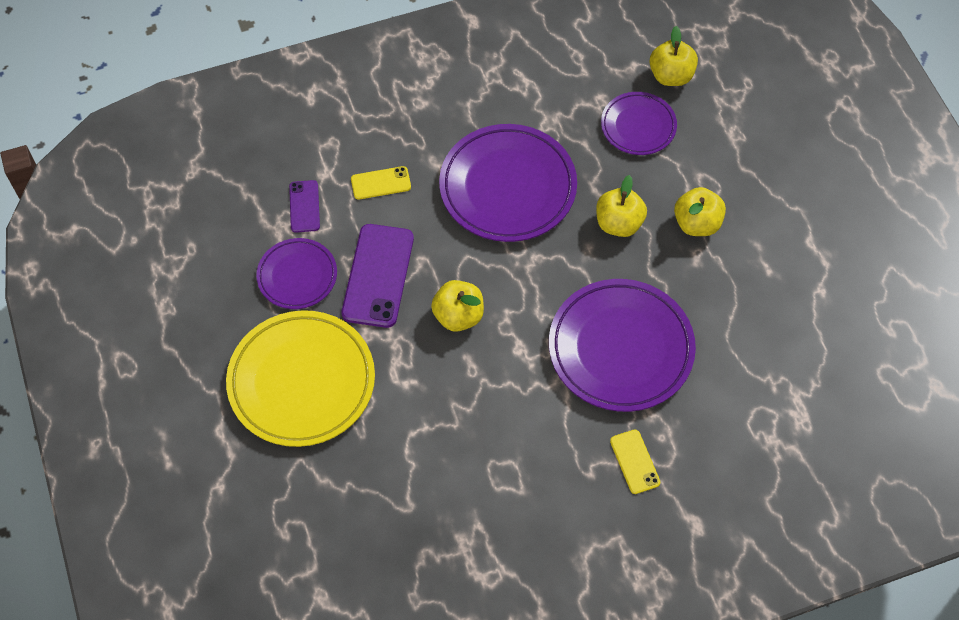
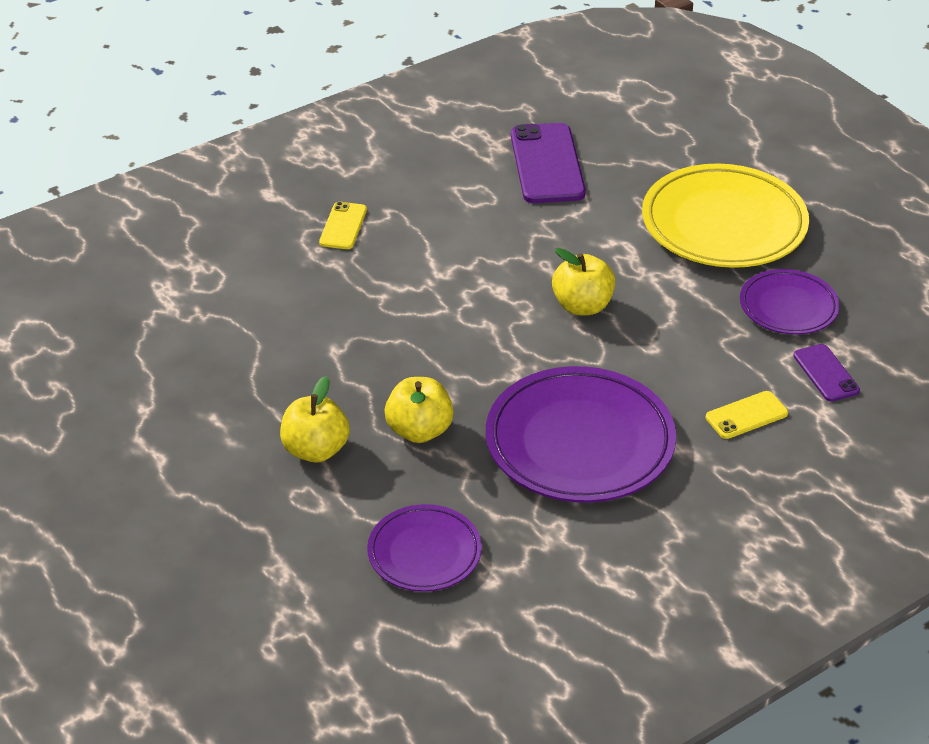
camera: 165 degrees right, 20 degrees down
(378, 276) = (695, 324): purple phone -> purple phone (547, 164)
(620, 348) = (383, 311): purple plate -> none
(634, 462) = (343, 226): yellow phone -> yellow phone turned 45 degrees clockwise
(671, 76) = (392, 635): yellow apple -> none

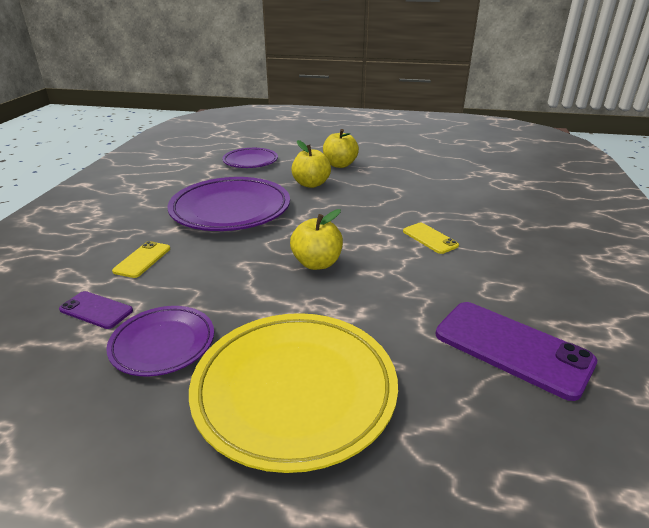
camera: 135 degrees right, 10 degrees down
(343, 226) = (513, 230): yellow phone -> yellow phone (430, 238)

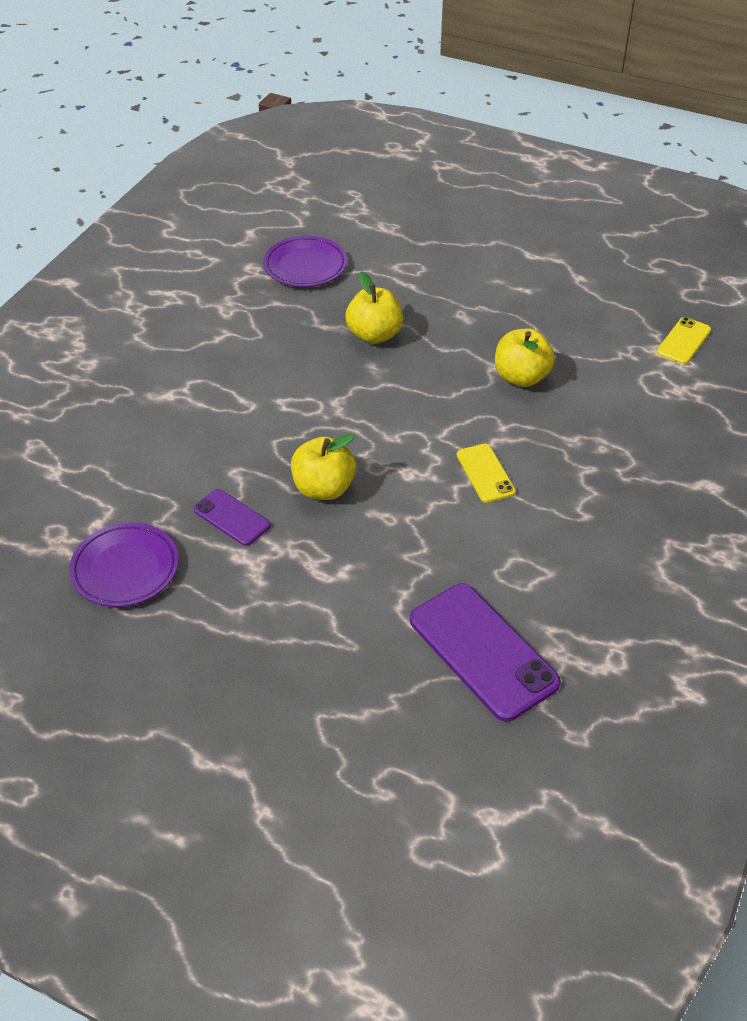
camera: 15 degrees right, 15 degrees up
(96, 310) = (64, 510): purple phone -> purple phone (232, 517)
(142, 260) = (123, 443): yellow phone -> yellow phone (683, 341)
(230, 210) = (248, 371): purple plate -> none
(294, 391) = (238, 650): yellow plate -> none
(340, 165) = (435, 296): yellow apple -> yellow apple (521, 377)

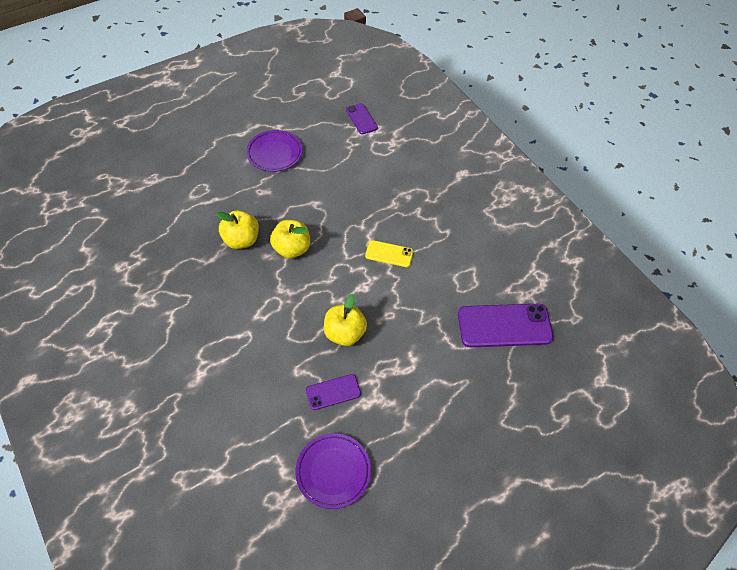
camera: 60 degrees left, 10 degrees up
(305, 266) = (147, 238): purple plate -> purple plate (274, 153)
(521, 377) = (332, 196): yellow apple -> yellow apple (291, 249)
(683, 341) = (361, 119): yellow phone -> purple phone

